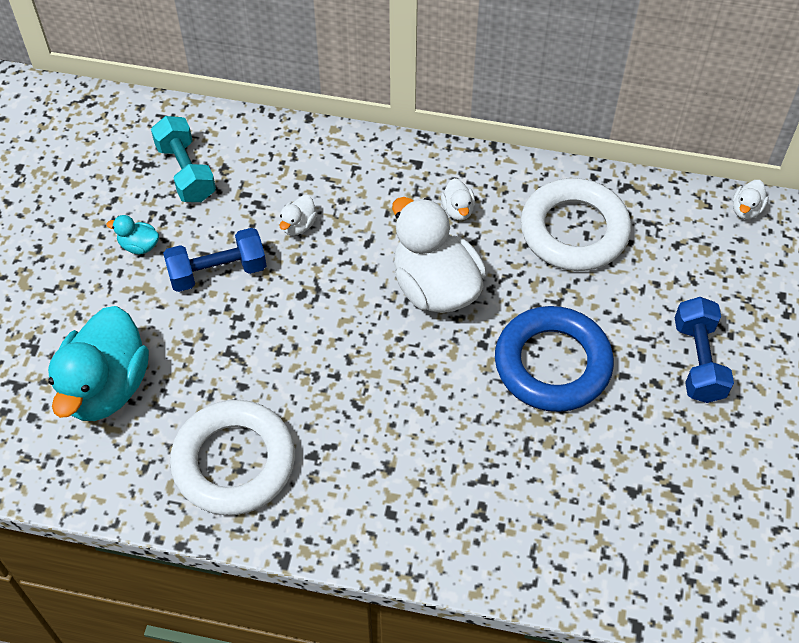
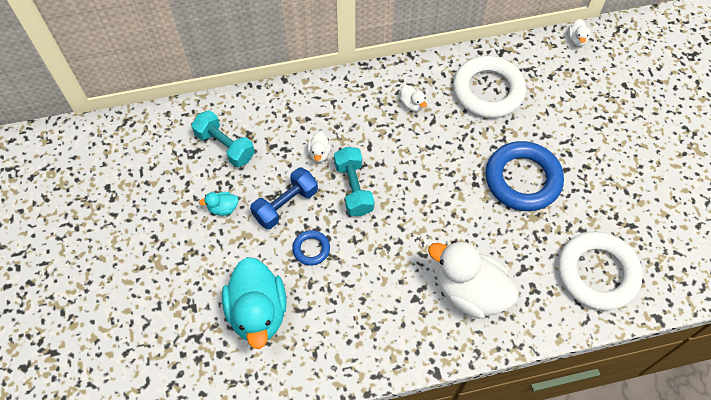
camera: 25 degrees left, 5 degrees up
(217, 338) = (311, 249): none -> blue ring
(234, 462) = (369, 325): white ring -> white ring (597, 273)
(316, 286) = (354, 188): none -> turquoise dumbbell
(435, 287) = (427, 159): white duck -> white duck (469, 292)
(698, 361) = (601, 143): blue dumbbell -> none

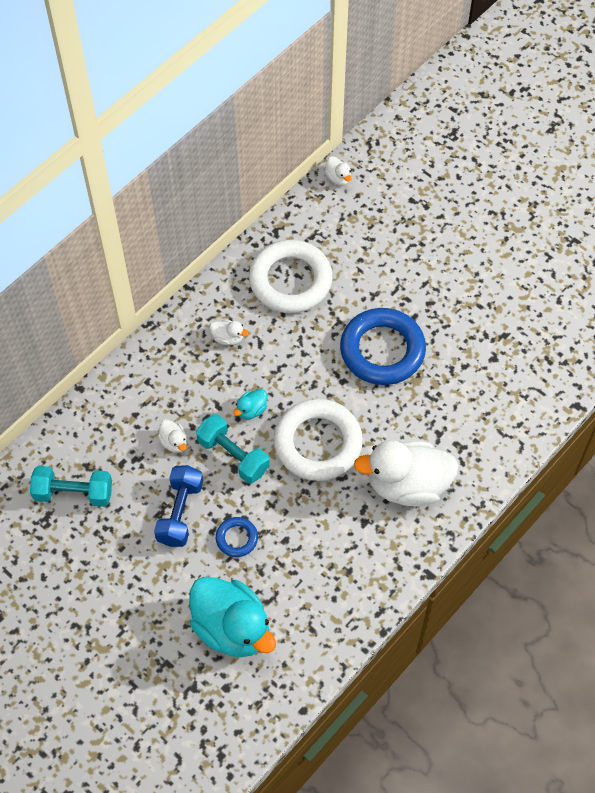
camera: 35 degrees left, 0 degrees up
(223, 208) = (121, 554): turquoise duck -> turquoise duck (251, 410)
(597, 273) = (503, 398): white ring -> white ring (318, 443)

